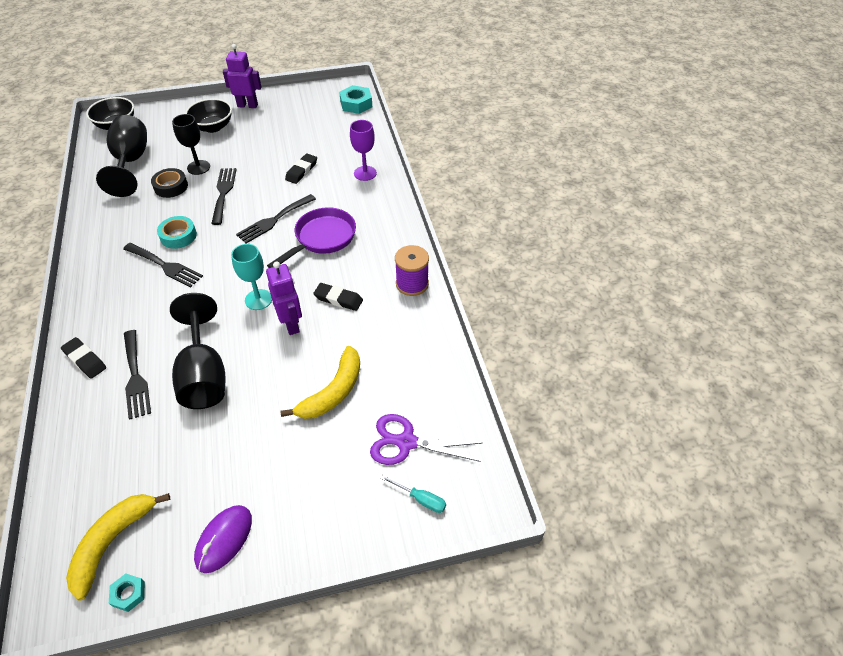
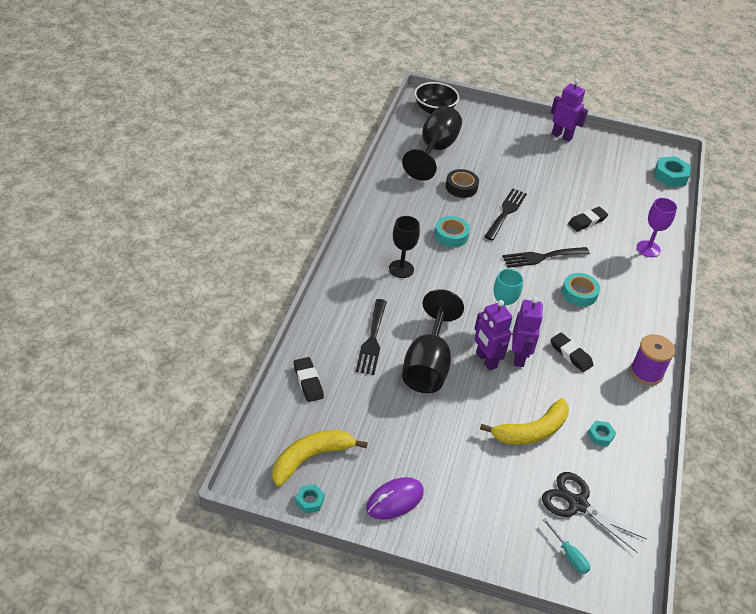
camera: 25 degrees right, 5 degrees down
(85, 360) = (338, 307): black eraser -> black eraser (308, 382)
(165, 266) = (430, 257): black fork -> none
(198, 167) = (492, 179): black goblet -> black goblet (401, 269)
(213, 127) = (520, 145): black bowl -> none
(261, 342) = (486, 360): none -> purple robot
(322, 238) = (579, 293): purple pan -> turquoise tape
(398, 363) = (600, 435): none -> turquoise nut
(406, 442) = (577, 504): purple scissors -> black scissors

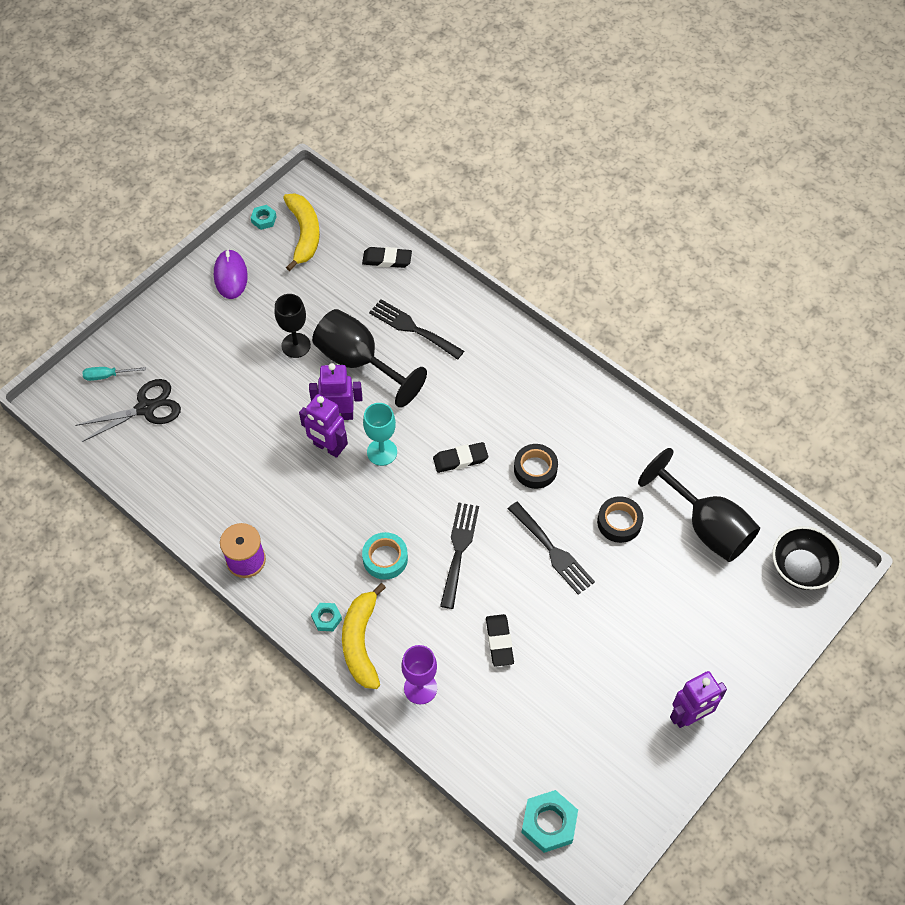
camera: 120 degrees right, 15 degrees up
(401, 269) = (501, 394): black goblet -> black goblet (296, 345)
(451, 235) = (535, 469): turquoise tape -> black tape
(531, 431) = (237, 412): yellow banana -> yellow banana (361, 642)
(571, 354) = (306, 498): black eraser -> black eraser (460, 459)
(600, 435) = (199, 468): turquoise nut -> turquoise nut (326, 618)

